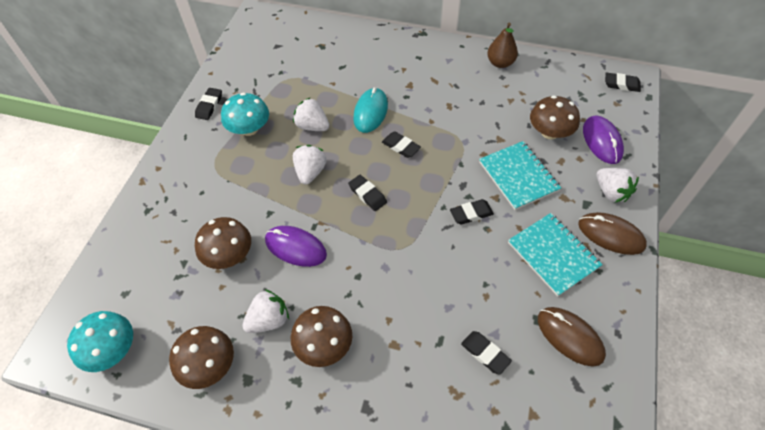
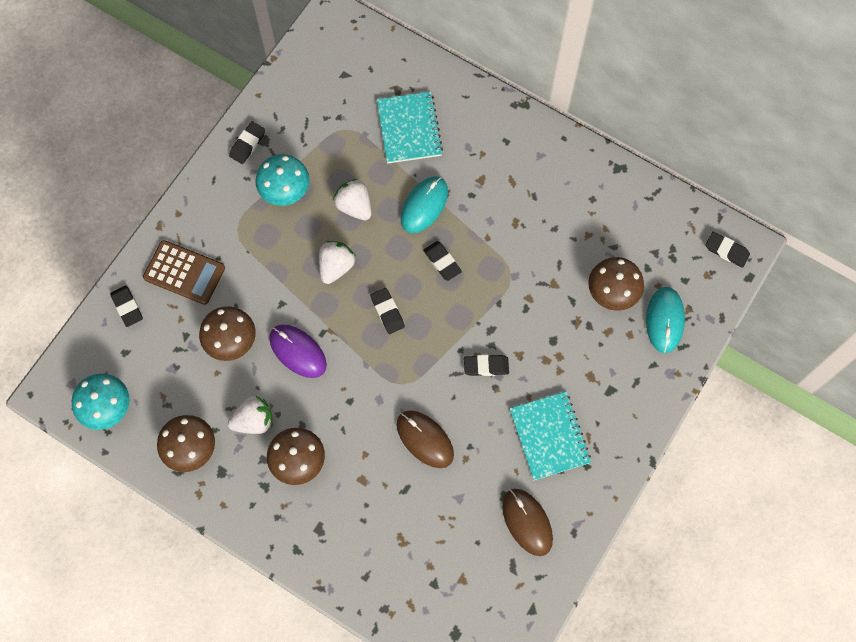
camera: 15 degrees right, 15 degrees up
(172, 211) = (184, 272): none -> brown calculator
(485, 353) = (442, 513): black eraser -> black eraser (127, 307)
(500, 63) = (599, 178): brown pear -> none
(518, 176) = (553, 337): turquoise notebook -> turquoise notebook (409, 129)
(602, 141) = (665, 320): purple mouse -> turquoise mouse
(611, 192) = (643, 385): white strawberry -> none
(611, 235) = (617, 433): brown mouse -> brown mouse (425, 439)

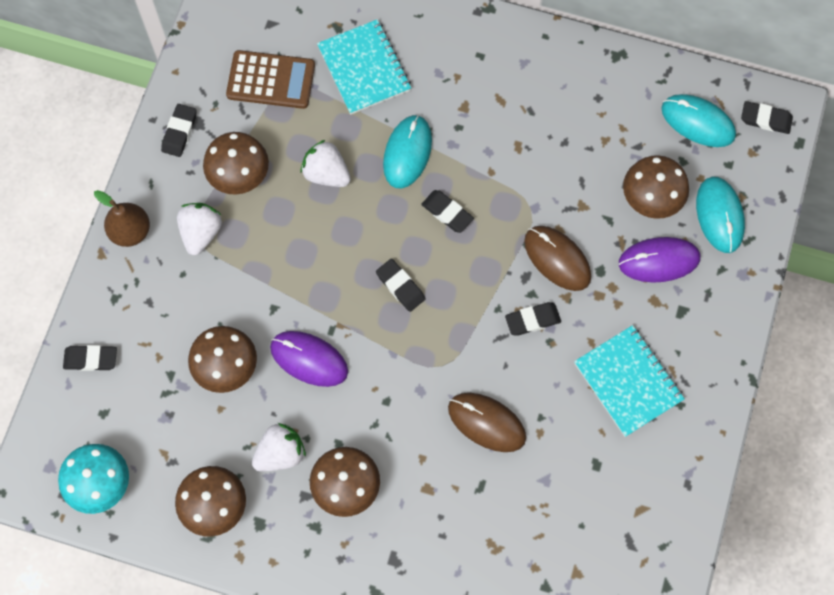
camera: 15 degrees left, 0 degrees up
(127, 307) = (91, 359): black eraser -> black eraser turned 45 degrees counterclockwise
(184, 272) = (147, 301): brown calculator -> brown calculator (271, 80)
(186, 214) = (130, 231): none -> brown pear
(285, 189) = (239, 174): turquoise mushroom -> brown mushroom
(336, 266) = (325, 249): white strawberry -> white strawberry (201, 233)
(527, 522) = (631, 487): brown mouse -> brown mouse (557, 259)
(603, 344) = (659, 261): none -> purple mouse
(669, 239) = (698, 122): none -> turquoise mouse

